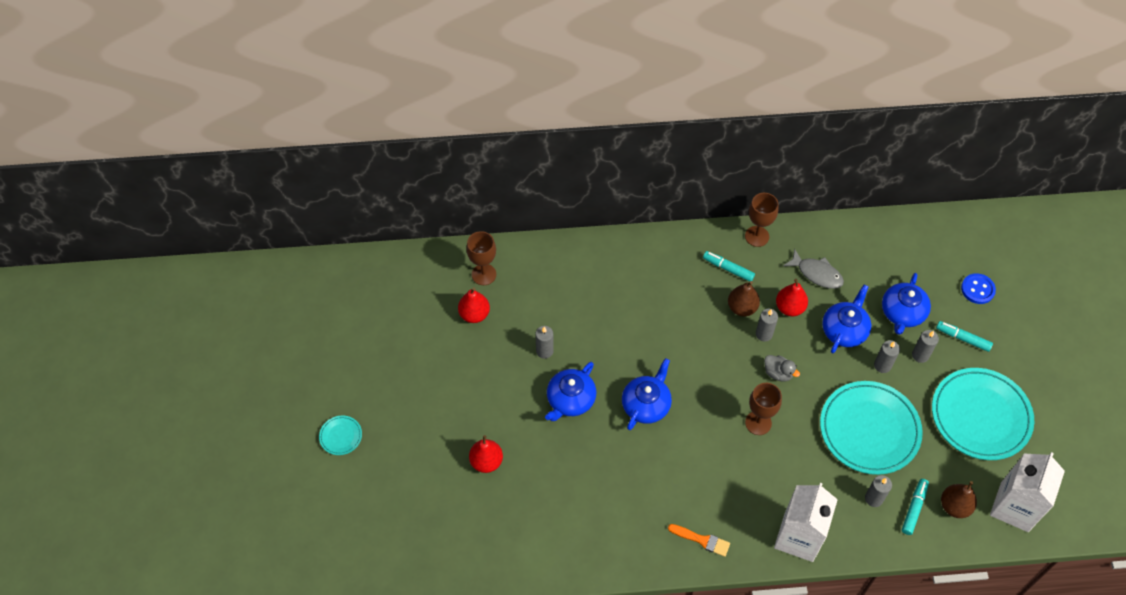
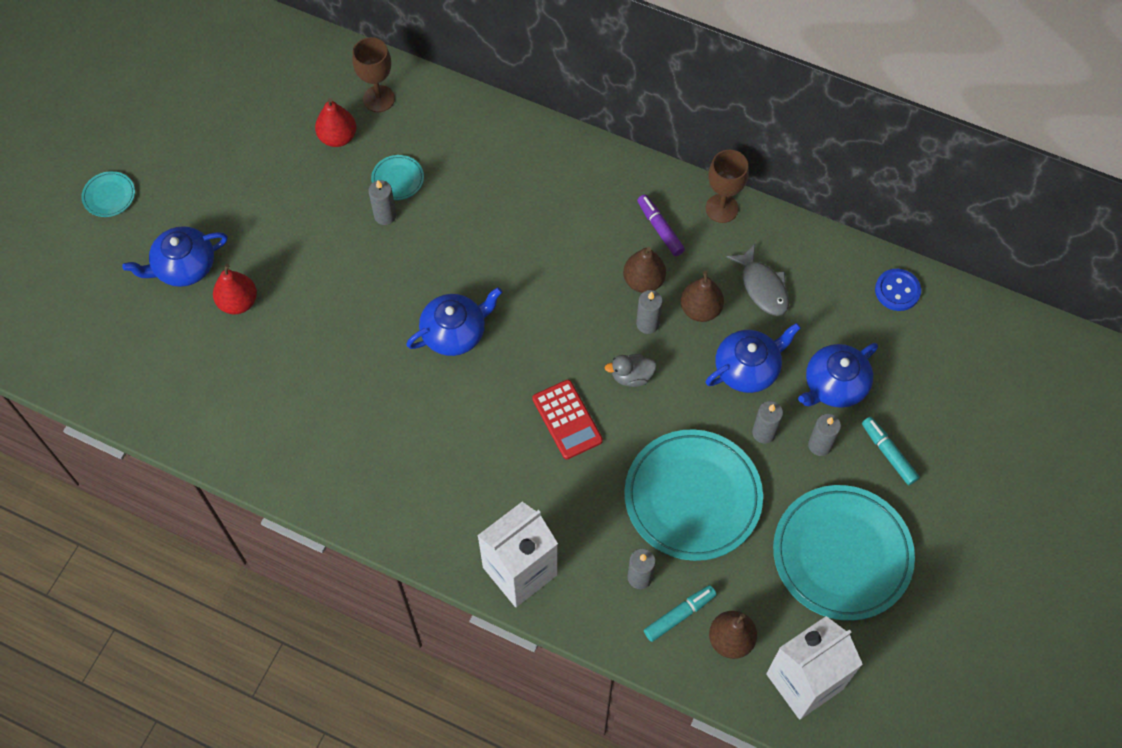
camera: 30 degrees right, 5 degrees up
(535, 322) = (398, 179): none -> turquoise plate
(570, 400) = (375, 283): blue teapot -> blue teapot (184, 266)
(702, 540) = (408, 513): orange brush -> none
(728, 269) = (660, 229): turquoise marker -> purple marker
(758, 423) = (567, 419): brown goblet -> red calculator
(778, 373) = (631, 376): grey duck -> grey duck turned 105 degrees clockwise
(789, 308) = (700, 309): red pear -> brown pear
(977, 289) = (951, 406): blue button -> blue button (897, 291)

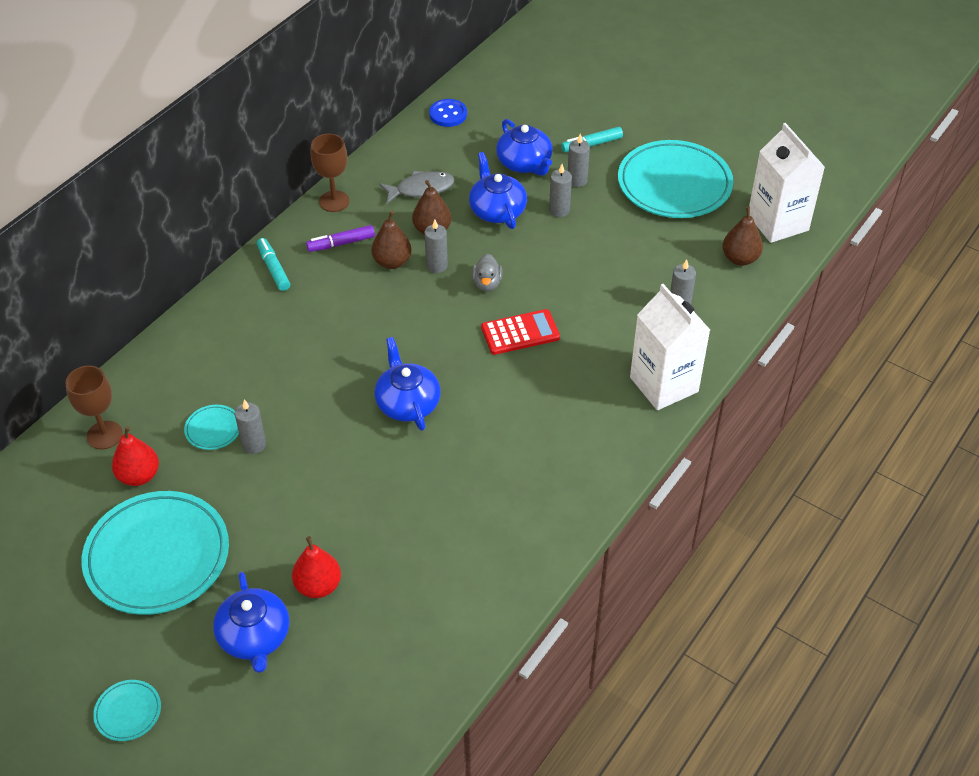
camera: 80 degrees left, 15 degrees down
(679, 615) = (716, 286): turquoise marker -> turquoise marker (273, 269)
(692, 497) = (610, 262): turquoise plate -> turquoise plate (157, 556)

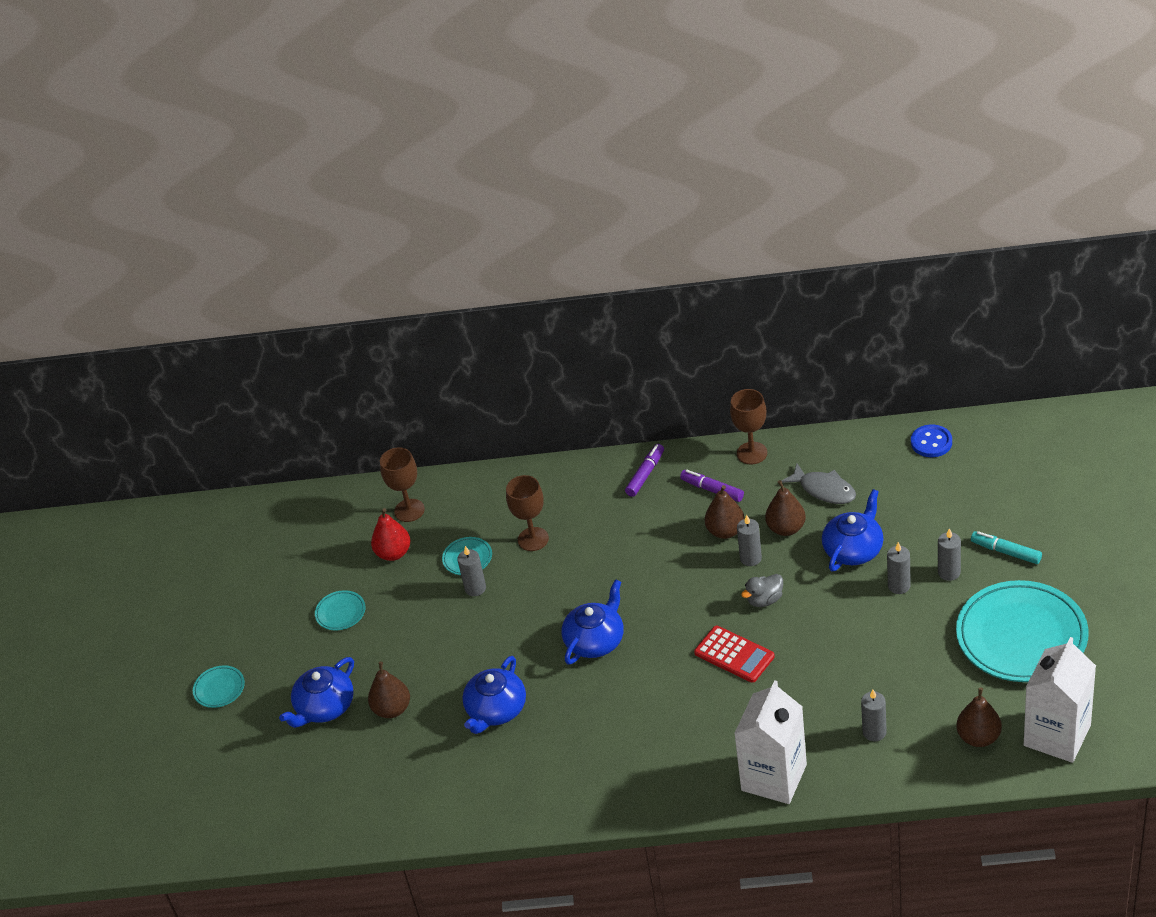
camera: 60 degrees right, 5 degrees down
(157, 556) = (340, 612): turquoise plate -> turquoise plate, size x0.42
(249, 375) = (533, 539): none -> brown goblet
(273, 269) = (645, 474): turquoise marker -> purple marker
(318, 586) = (392, 709): red pear -> brown pear
(524, 163) = (930, 527): blue teapot -> blue teapot (496, 710)

